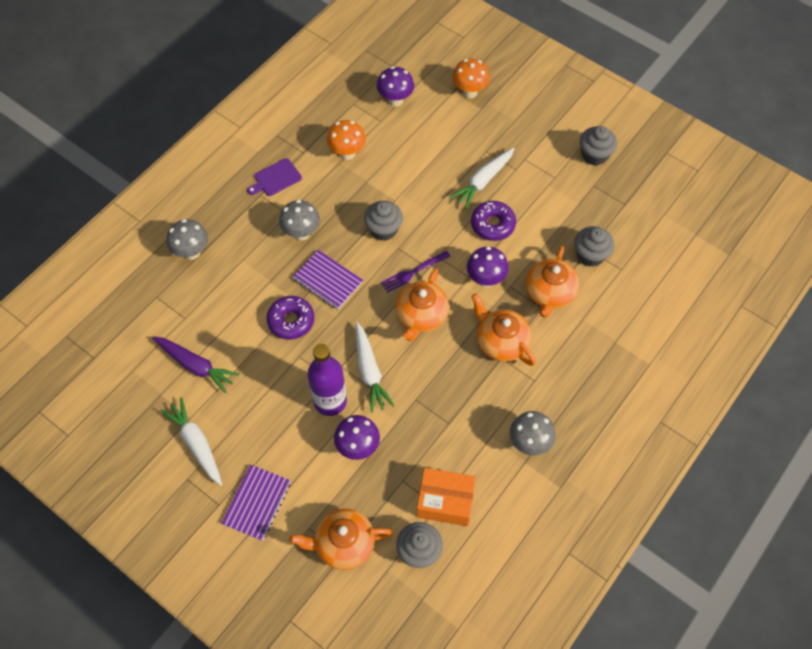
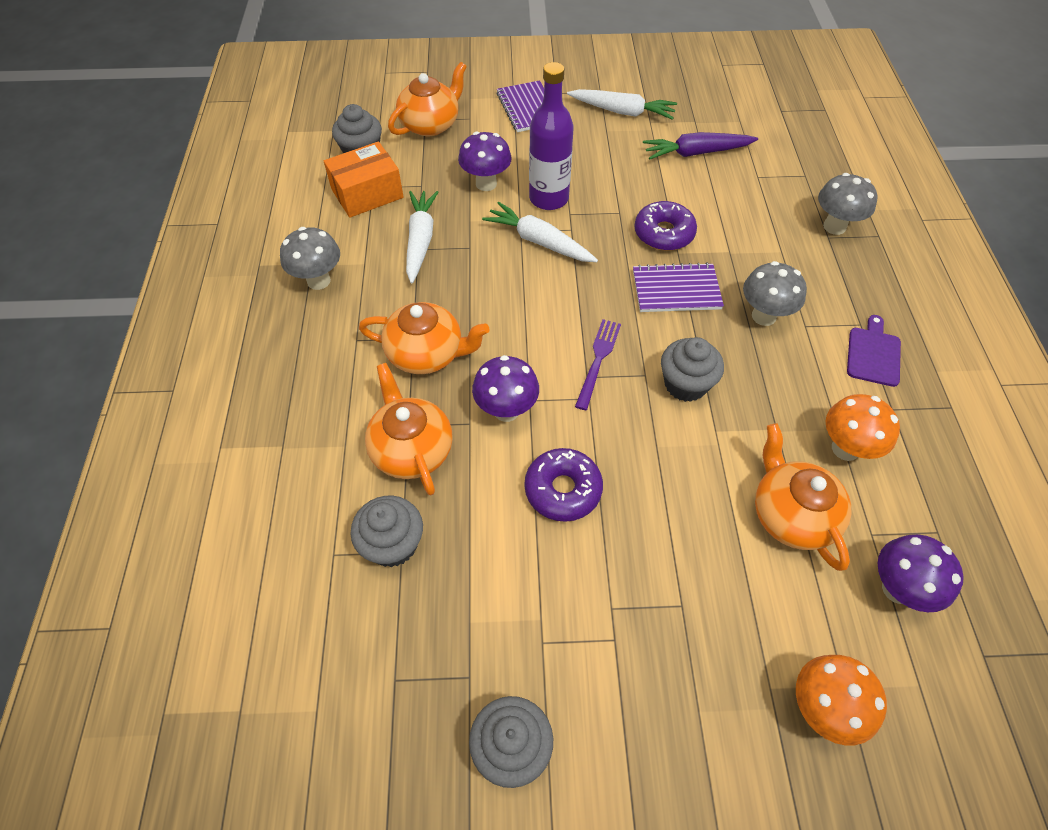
camera: 140 degrees right, 5 degrees down
(421, 316) = (540, 321): orange teapot -> orange teapot (791, 514)
(483, 181) = (636, 548): white carrot -> white carrot (420, 241)

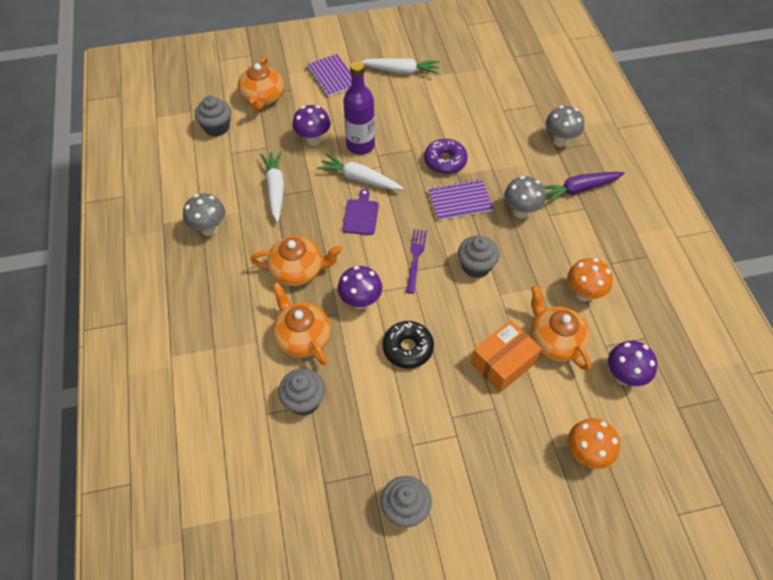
camera: 10 degrees left, 0 degrees up
(367, 193) = (228, 158): orange box -> orange box (503, 363)
(430, 124) = (263, 98): orange teapot -> orange teapot turned 150 degrees clockwise
(563, 490) = (407, 348): purple donut -> black donut
(696, 153) = (458, 97): purple carrot -> purple carrot (579, 189)
(873, 354) = (594, 228): purple cutting board -> purple cutting board (361, 215)

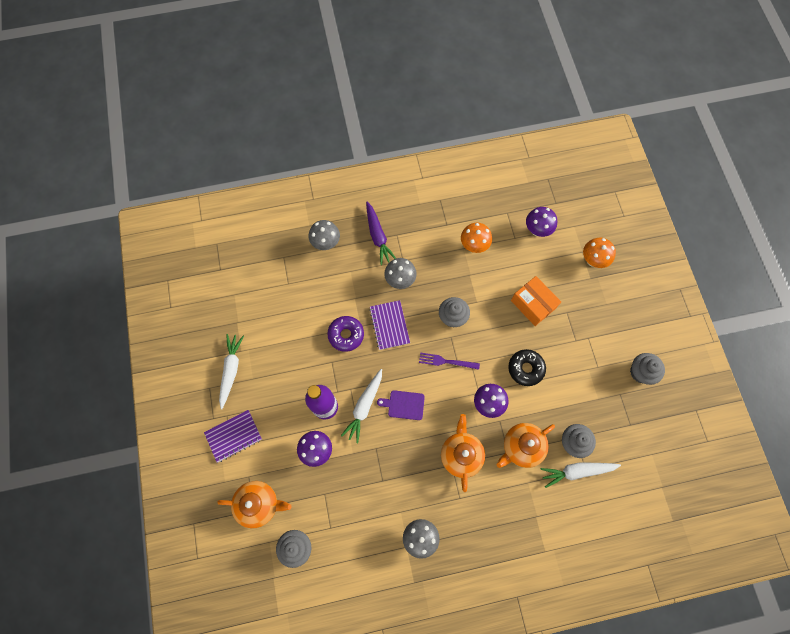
camera: 90 degrees left, 15 degrees up
(275, 189) = (375, 481): white carrot -> white carrot (577, 471)
(554, 341) = (513, 269): orange teapot -> none

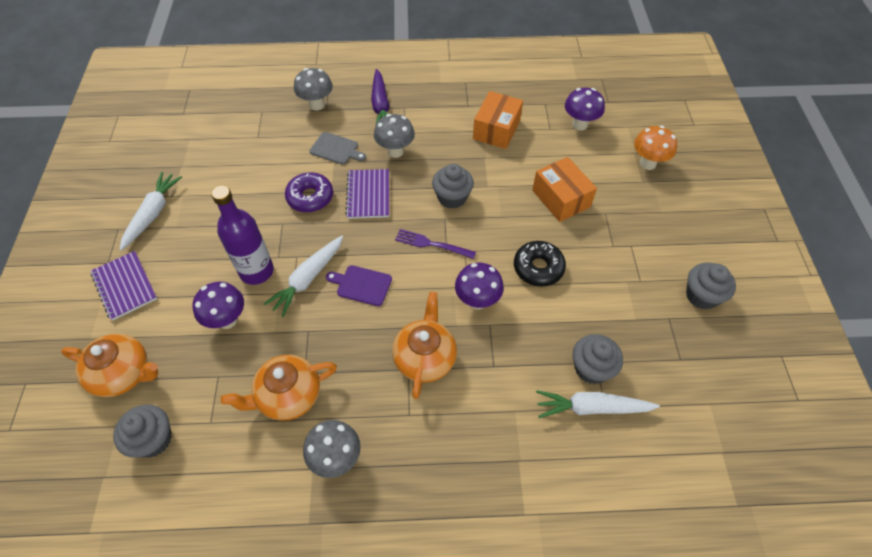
camera: 10 degrees right, 15 degrees down
(233, 436) = (125, 286): purple notebook -> purple notebook turned 75 degrees clockwise
(353, 286) = (336, 149): none -> grey cutting board
(474, 246) = (496, 130): orange mushroom -> orange box
(521, 447) = (514, 362): orange teapot -> orange teapot (288, 396)

